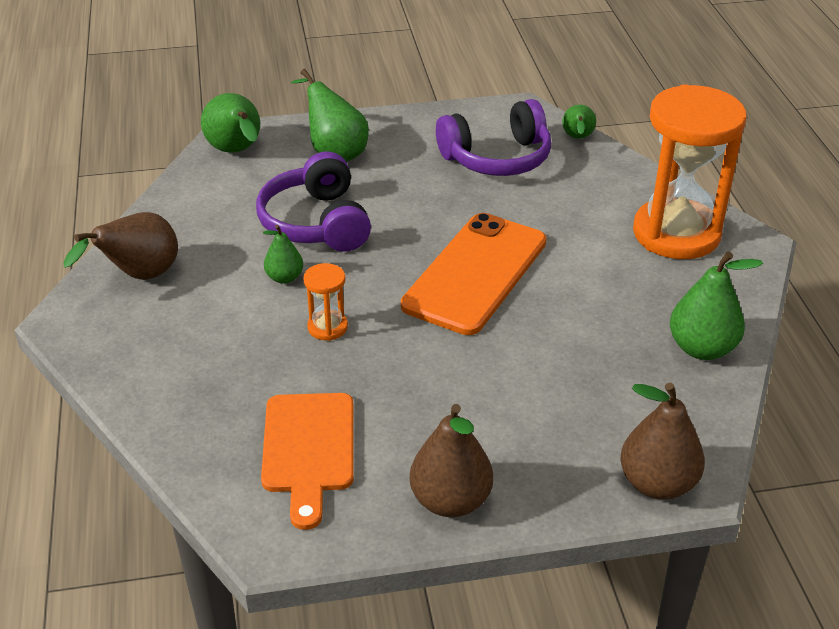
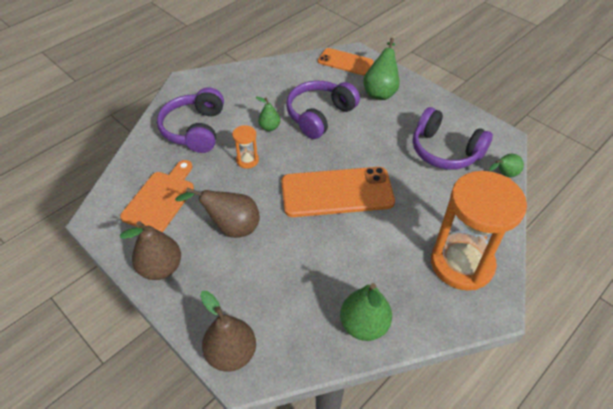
camera: 55 degrees right, 10 degrees up
(139, 276) = (230, 84): brown pear -> brown pear (231, 227)
(197, 354) = (195, 129): none -> purple headphones
(237, 152) = (345, 62): green pear -> orange phone
(308, 449) = (161, 198): orange cutting board -> orange cutting board turned 150 degrees clockwise

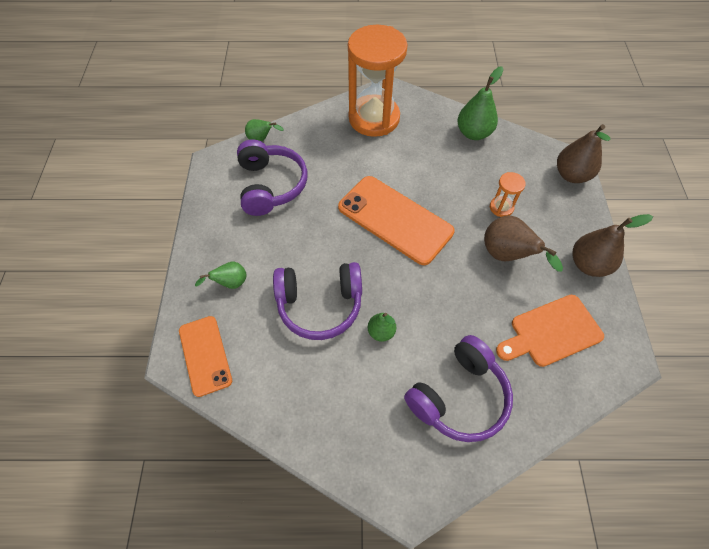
camera: 135 degrees left, 10 degrees up
(247, 160) = (438, 310): orange hourglass -> orange hourglass (501, 207)
(380, 91) = (230, 283): green pear -> green pear, size x0.58

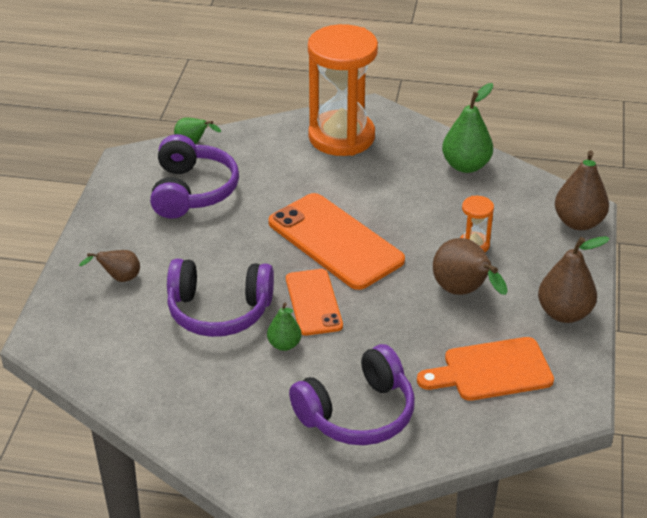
camera: 10 degrees right, 20 degrees down
(205, 355) = (74, 340): orange phone -> orange phone (313, 302)
(230, 283) = (119, 278): green pear -> brown pear

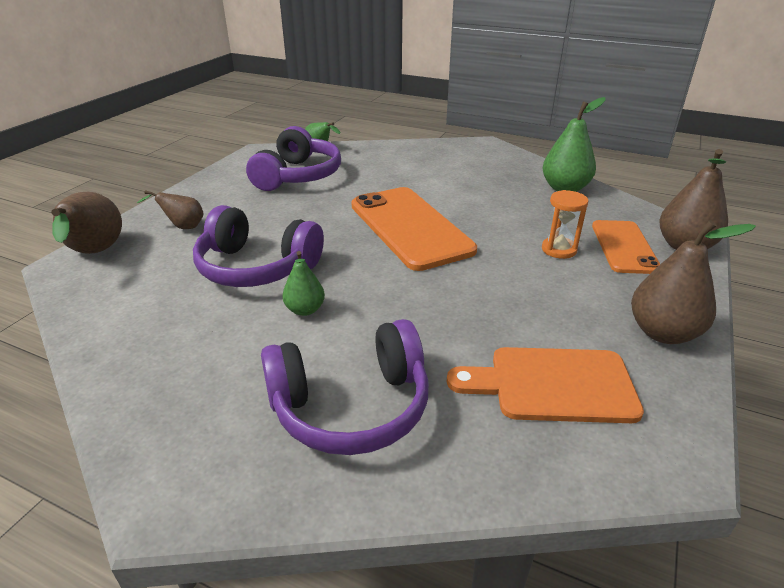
camera: 15 degrees right, 5 degrees down
(313, 302) = (360, 275): orange phone -> orange phone (624, 247)
(341, 137) = (451, 157): orange hourglass -> none
(464, 292) = (536, 291): brown pear -> brown pear (95, 253)

